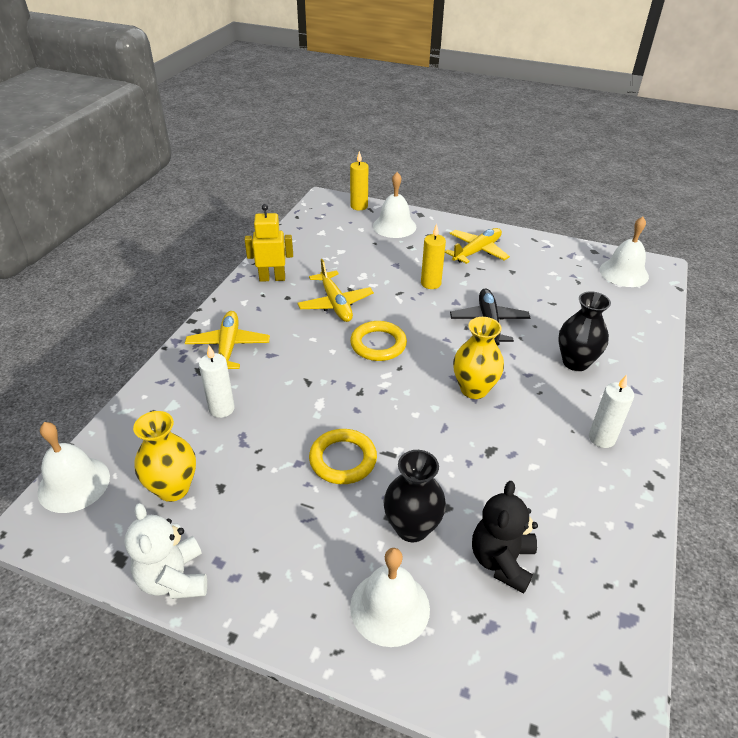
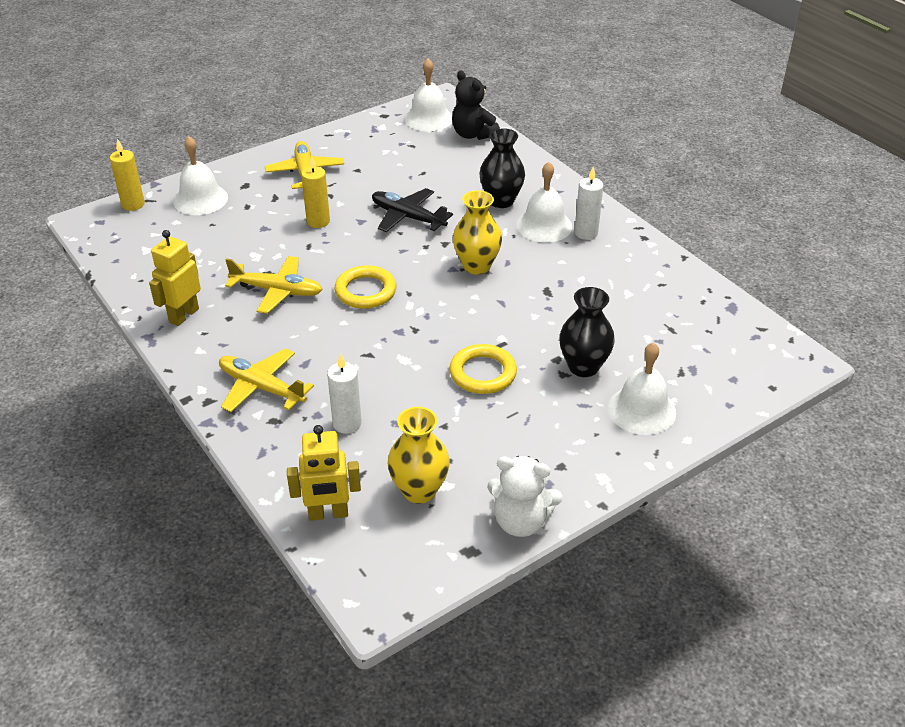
camera: 55 degrees left, 0 degrees up
(74, 484) = (349, 560): white bell -> white bell (544, 225)
(117, 447) = (328, 514): none -> yellow robot
(501, 561) = (647, 337): black teddy bear -> black teddy bear (473, 134)

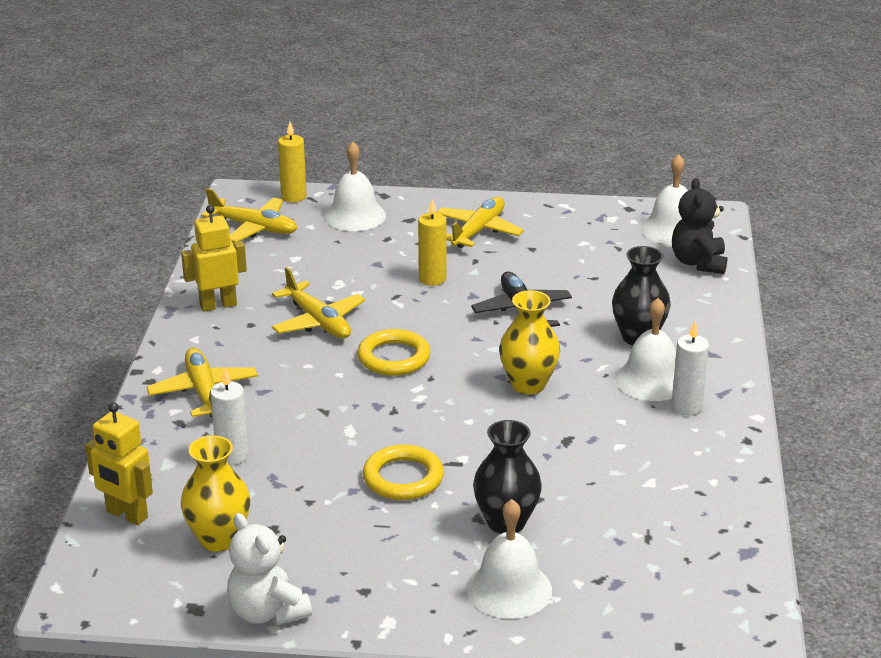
camera: 40 degrees right, 10 degrees down
(133, 242) = (254, 228): none -> yellow plane

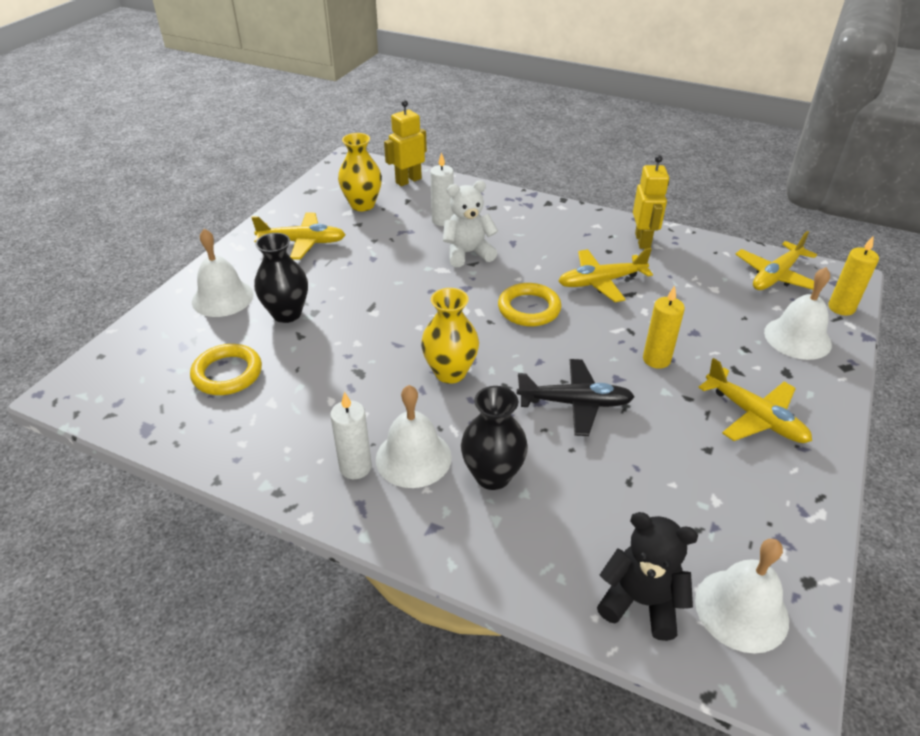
camera: 110 degrees right, 10 degrees up
(203, 392) = (524, 220): yellow plane -> yellow plane (303, 242)
(267, 612) = (286, 211): white teddy bear -> white teddy bear (468, 253)
(403, 478) = (370, 281): yellow ring -> yellow ring (227, 373)

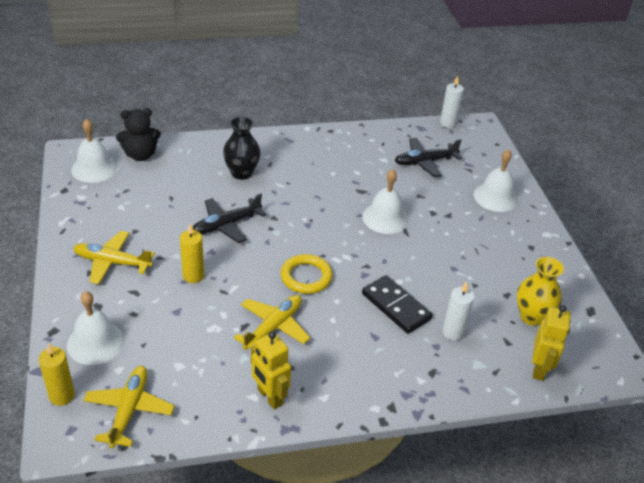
camera: 140 degrees right, 0 degrees up
(227, 373) = (425, 162): yellow ring -> black plane
(287, 313) = (446, 204): black vase -> none
(303, 242) = (516, 258): yellow plane -> none
(355, 467) = (309, 151): white candle -> white candle (448, 123)
(413, 457) = (287, 165): white bell -> white bell (385, 218)
(450, 372) = (312, 212): yellow vase -> none
(468, 253) = (396, 306): white teddy bear -> black domino

